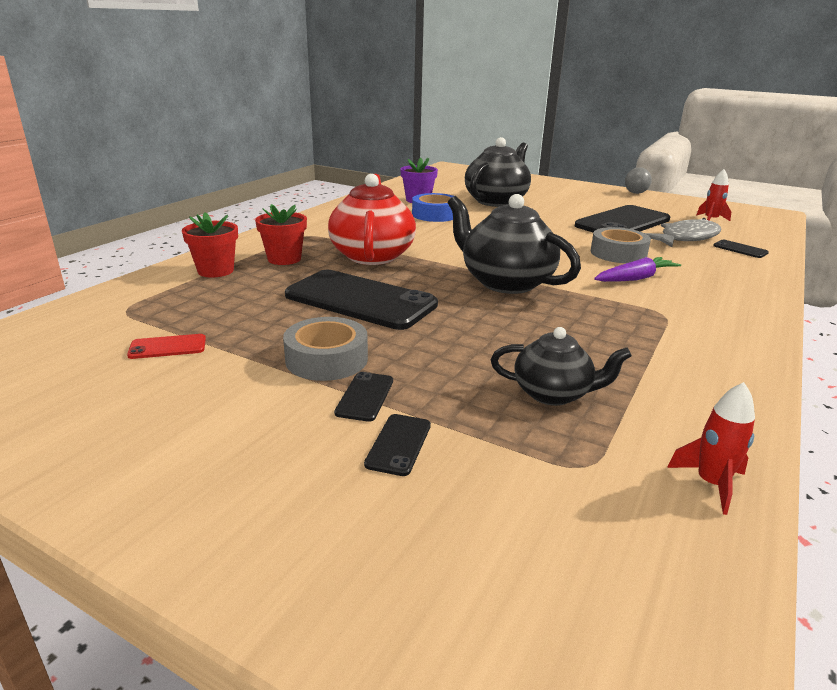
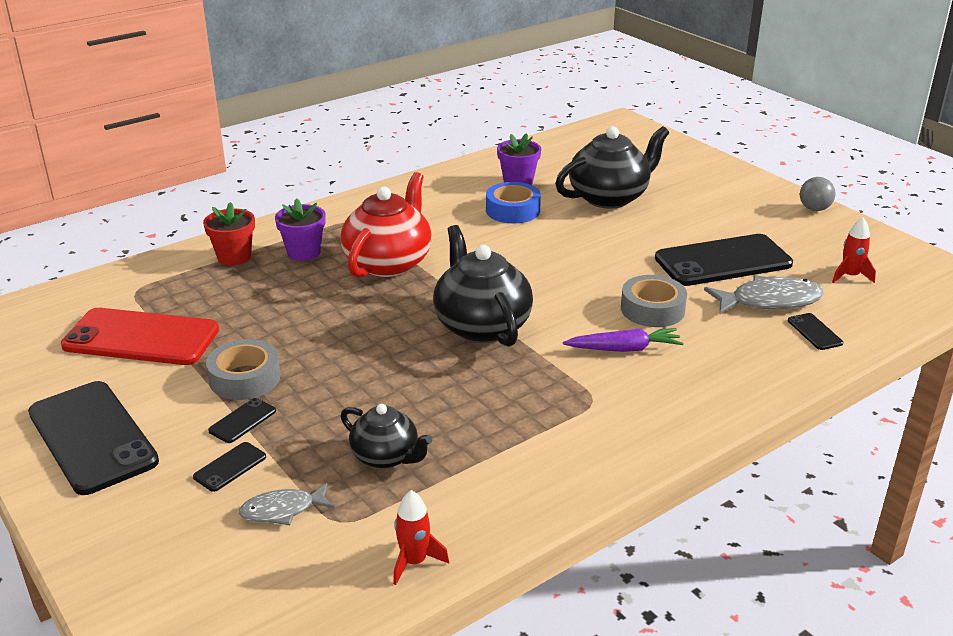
camera: 25 degrees right, 5 degrees up
(167, 347) = (141, 338): red phone -> red phone, size x2.42
(284, 259) = (304, 252): red flower pot -> purple flower pot
(360, 300) = (326, 320): black phone -> black phone (92, 437)
(510, 473) = (282, 510): none -> grey fish

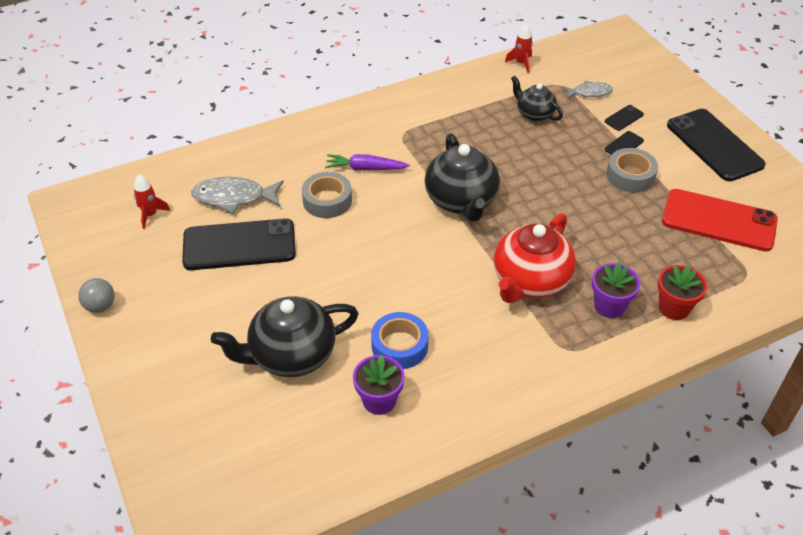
camera: 170 degrees left, 15 degrees up
(814, 332) = (224, 166): black phone -> none

